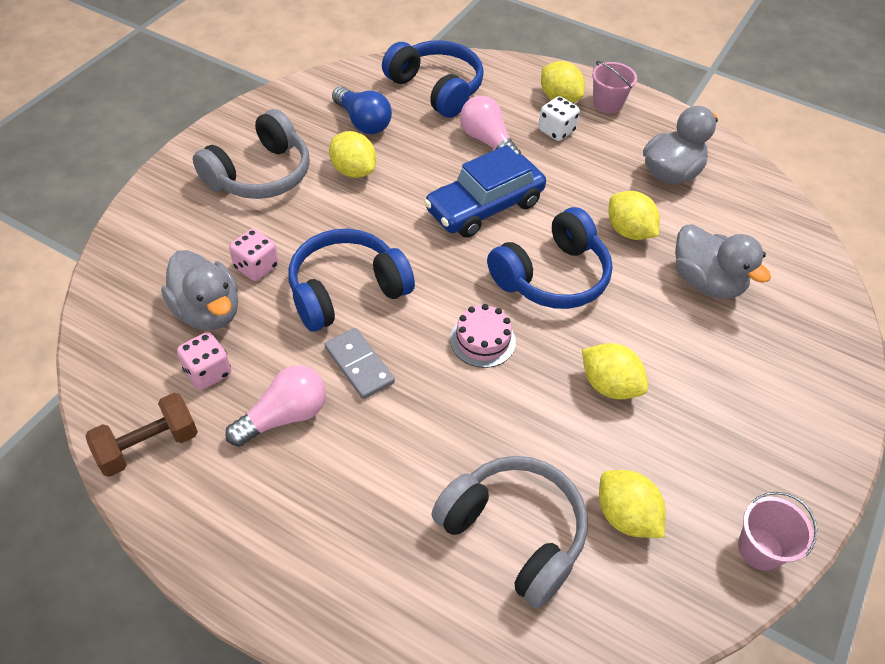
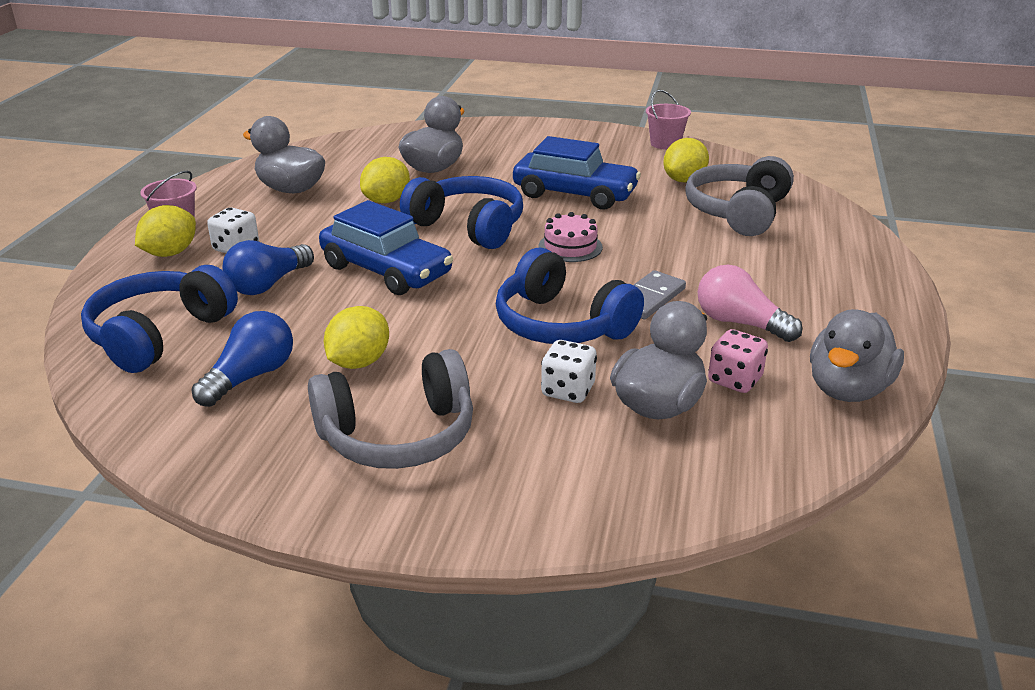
camera: 105 degrees left, 20 degrees down
(148, 446) = (848, 389): brown dumbbell -> grey duck
(256, 267) = (568, 390): pink dice -> white dice
(260, 174) = (398, 435): grey headphones -> grey headphones turned 135 degrees clockwise
(487, 141) = (268, 284): pink light bulb -> blue light bulb
(609, 385) = (575, 194): yellow lemon -> blue car

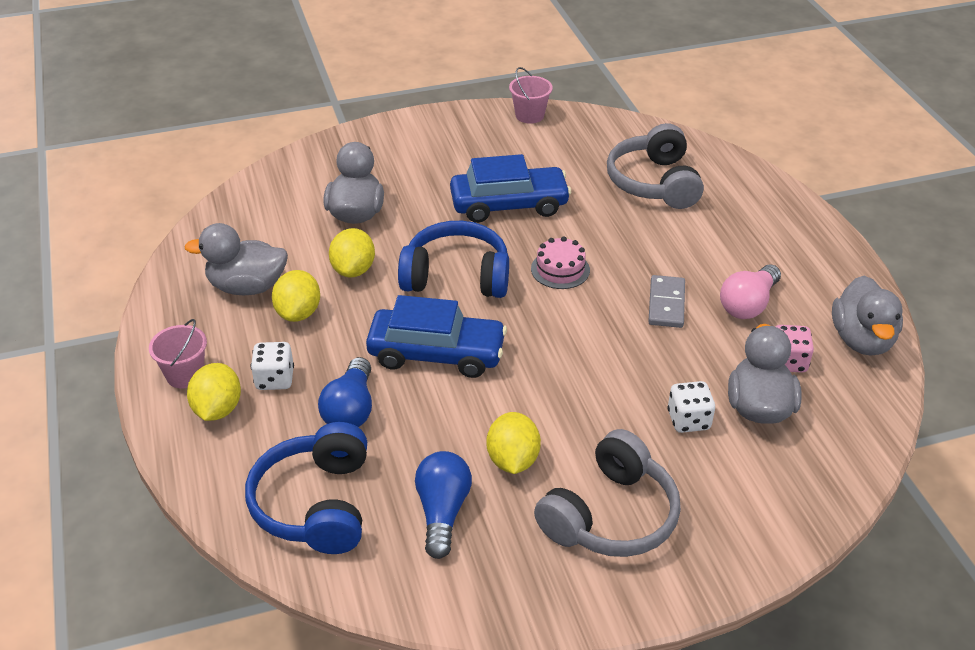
camera: 30 degrees left, 10 degrees up
(562, 324) = (627, 357): blue headphones -> none
(684, 180) = (582, 157): yellow lemon -> yellow lemon (298, 313)
(739, 323) = (748, 304): pink light bulb -> pink light bulb turned 60 degrees counterclockwise

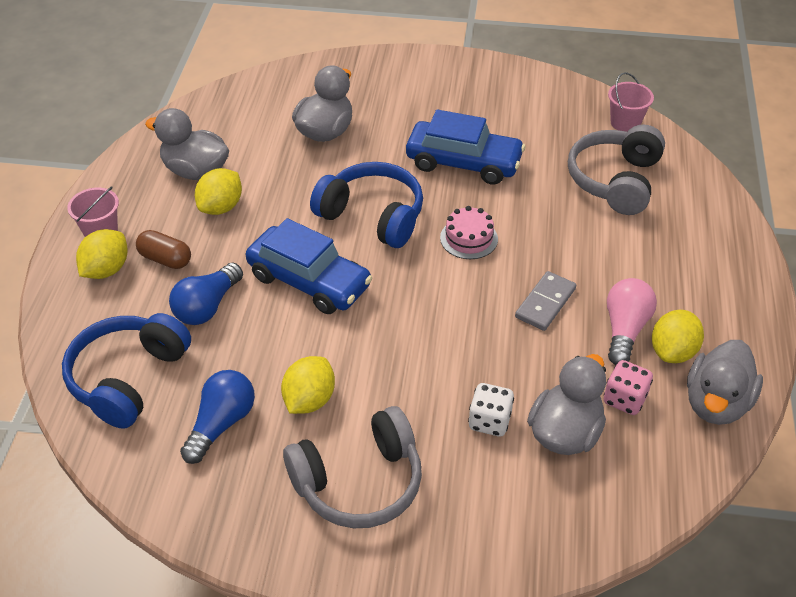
camera: 25 degrees right, 5 degrees up
(274, 379) = (165, 259): white dice -> brown capsule
(353, 270) = (290, 183): yellow lemon -> yellow lemon (673, 351)
(529, 115) = (540, 81): pink bucket -> pink bucket (625, 123)
(748, 304) = (625, 329): pink light bulb -> pink light bulb turned 135 degrees clockwise

